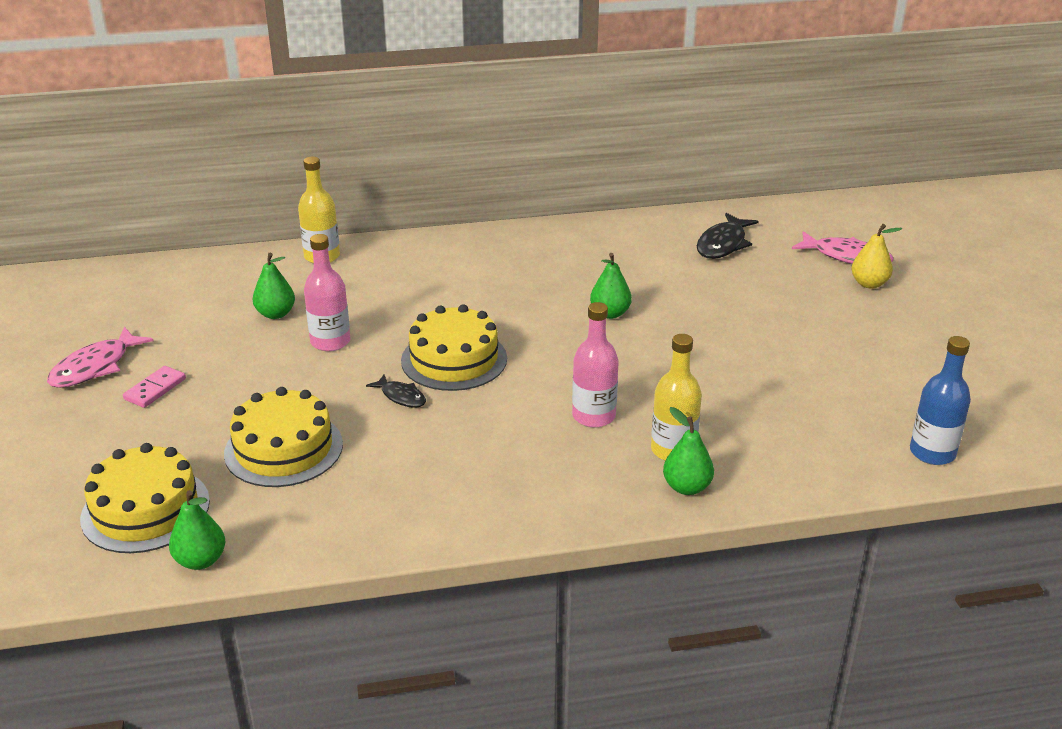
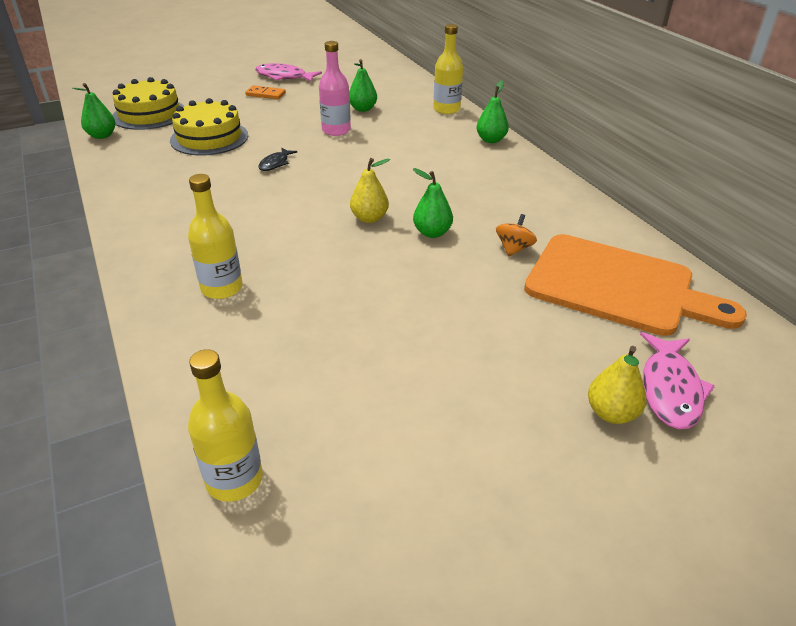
camera: 75 degrees right, 5 degrees up
(155, 389) = (265, 94): pink domino -> orange domino
(454, 359) = (330, 175): yellow cake -> none
(567, 345) = (369, 218): none -> yellow pear
(594, 416) = (266, 243): pink bottle -> none
(652, 277) = (514, 249): none -> orange spinning top
(686, 487) = (168, 300): green pear -> green pear (491, 140)
(723, 244) = (617, 286): black fish -> orange cutting board
(932, 453) = (234, 480): blue bottle -> yellow bottle

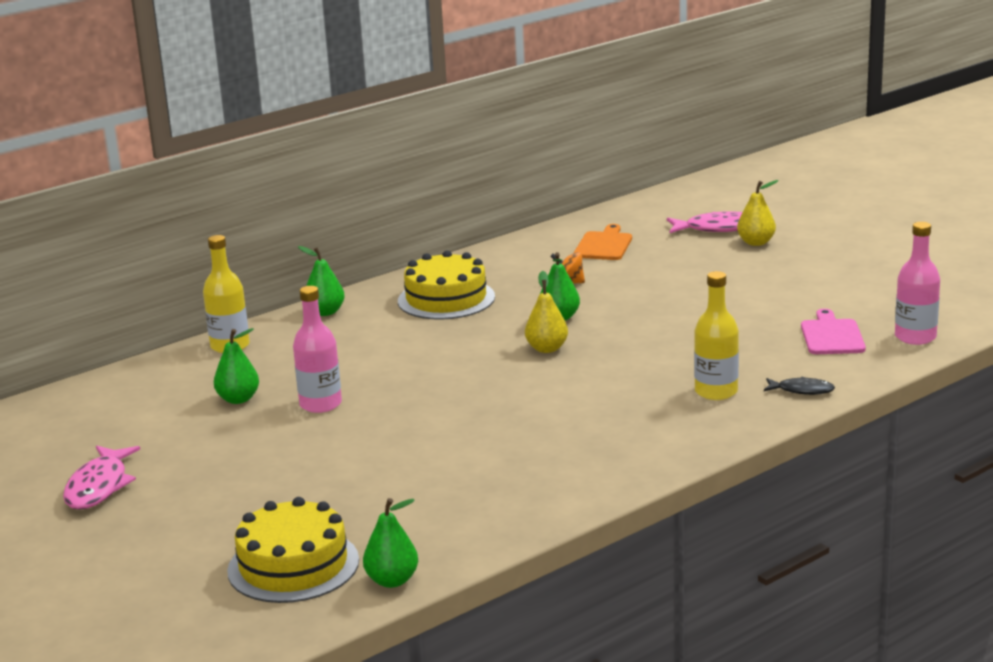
camera: 100 degrees left, 15 degrees down
(209, 138) = (372, 488): yellow cake -> yellow cake (446, 299)
(234, 480) = (915, 337): yellow bottle -> pink bottle
(265, 94) = (186, 484): orange domino -> none
(275, 163) = (438, 423): black fish -> black fish (802, 390)
(287, 401) = (832, 336): none -> pink cutting board
(617, 286) = (604, 245): orange cutting board -> orange cutting board, size x0.50

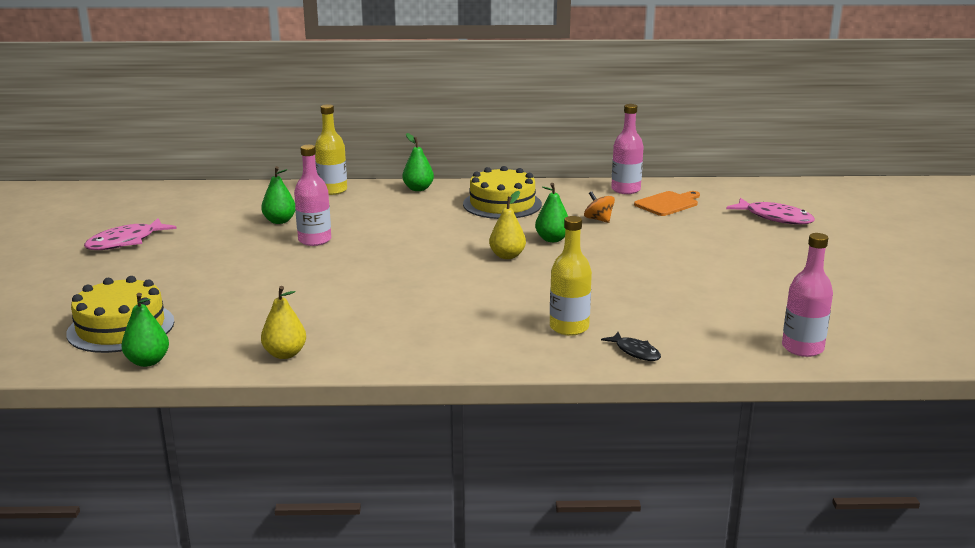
camera: 35 degrees right, 0 degrees up
(540, 243) = (625, 190): none -> pink bottle
(756, 242) = (788, 236): yellow pear -> yellow pear (285, 354)
(832, 336) = (731, 321): pink cutting board -> none

